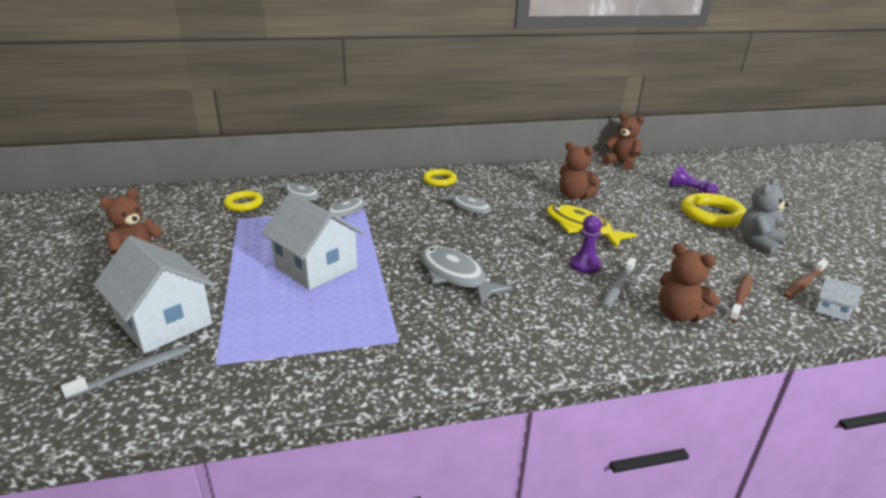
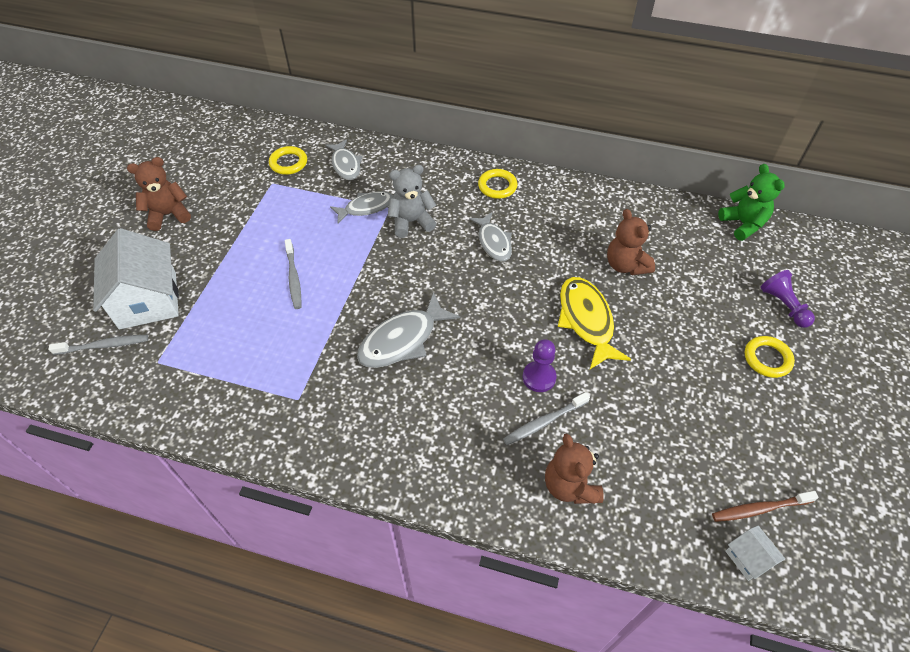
camera: 30 degrees right, 25 degrees up
(316, 267) = (293, 278): white house -> grey toothbrush
(455, 276) = (402, 340): grey fish -> grey fish turned 120 degrees counterclockwise
(621, 163) = (743, 224): brown teddy bear -> green teddy bear
(712, 215) = (767, 359): yellow ring -> yellow ring, size x0.60
(741, 297) = (661, 494): brown toothbrush -> none
(758, 242) = (776, 426): grey teddy bear -> grey teddy bear (411, 222)

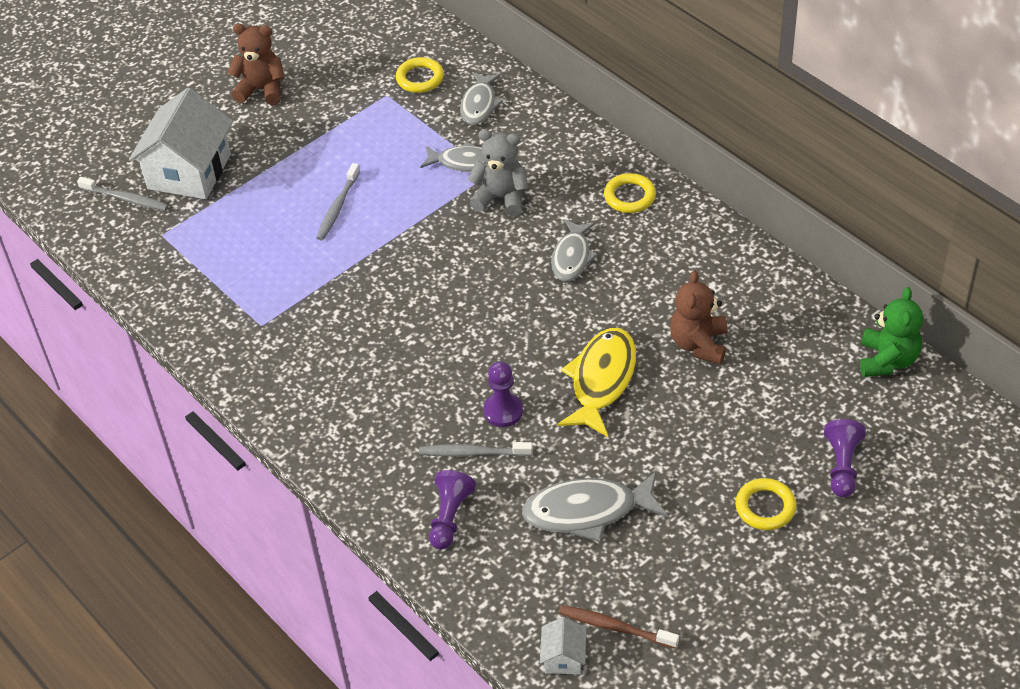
camera: 35 degrees right, 5 degrees down
(402, 340) = (397, 315): grey fish -> grey fish (587, 511)
(570, 485) = (449, 517): brown teddy bear -> purple pawn

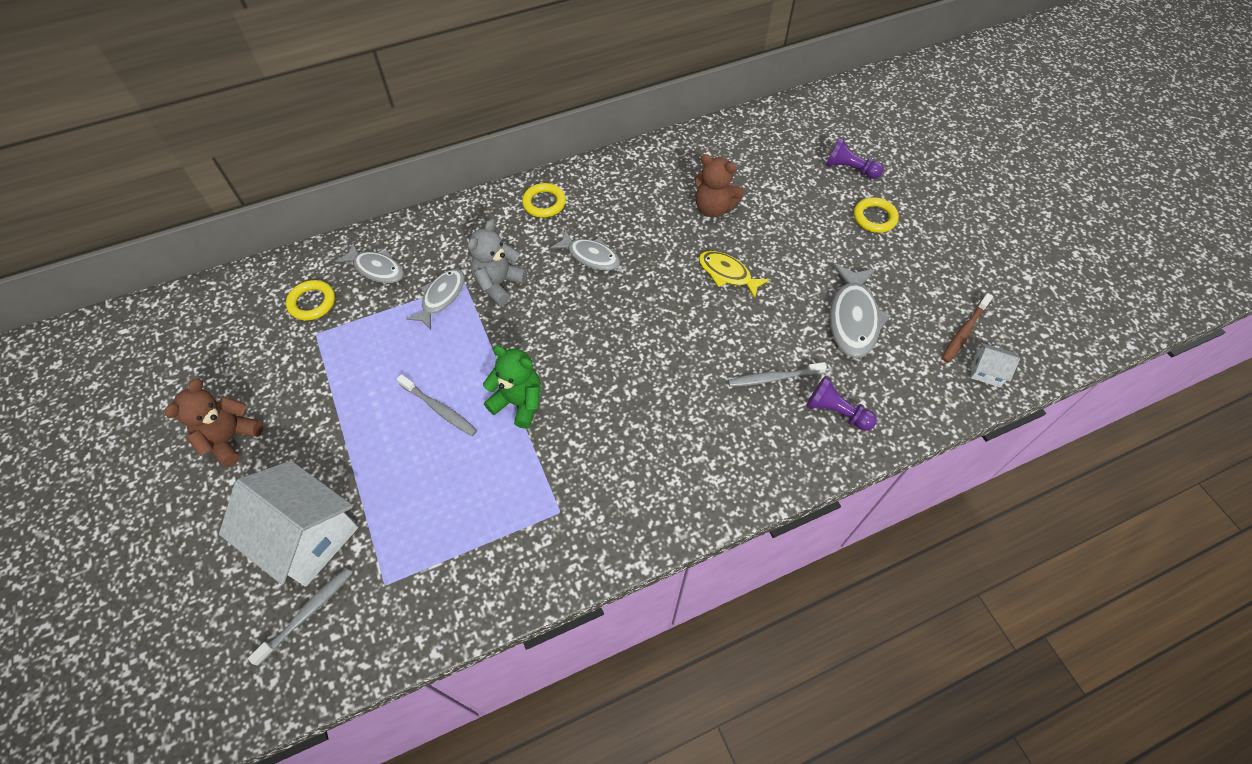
camera: 75 degrees left, 10 degrees up
(472, 453) = (773, 378): grey toothbrush -> grey toothbrush turned 60 degrees clockwise
(503, 411) = (736, 345): purple pawn -> none
(601, 380) = (727, 274): yellow fish -> yellow fish, size x0.67
(887, 360) = (766, 120): green teddy bear -> green teddy bear (518, 402)

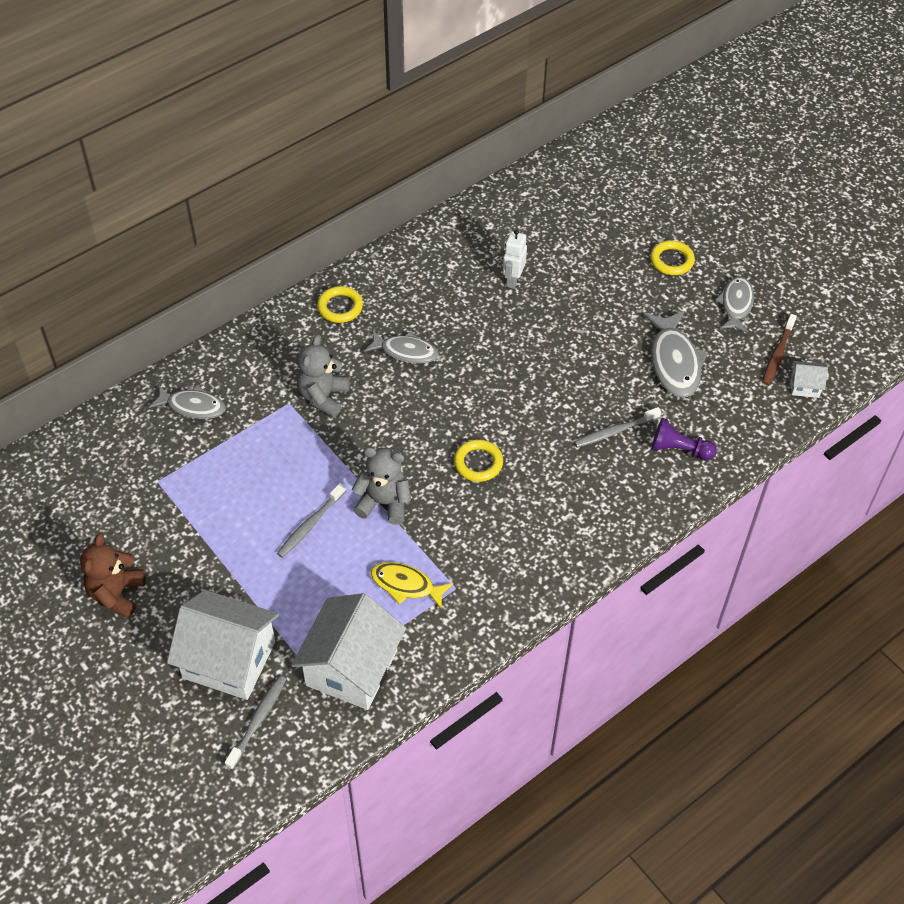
camera: 15 degrees left, 5 degrees down
(312, 302) = (140, 452): yellow ring -> yellow ring (478, 463)
(423, 576) = (351, 667): none -> white house
(439, 409) = (310, 525): grey toothbrush -> grey toothbrush turned 105 degrees clockwise
(441, 297) = (271, 421): grey fish -> grey fish (736, 304)
(518, 402) = (384, 503): green teddy bear -> grey teddy bear
(713, 208) = (513, 280): brown teddy bear -> white robot
(727, 274) = (545, 343): yellow fish -> yellow fish (406, 585)
(849, 169) = (636, 215): purple pawn -> none

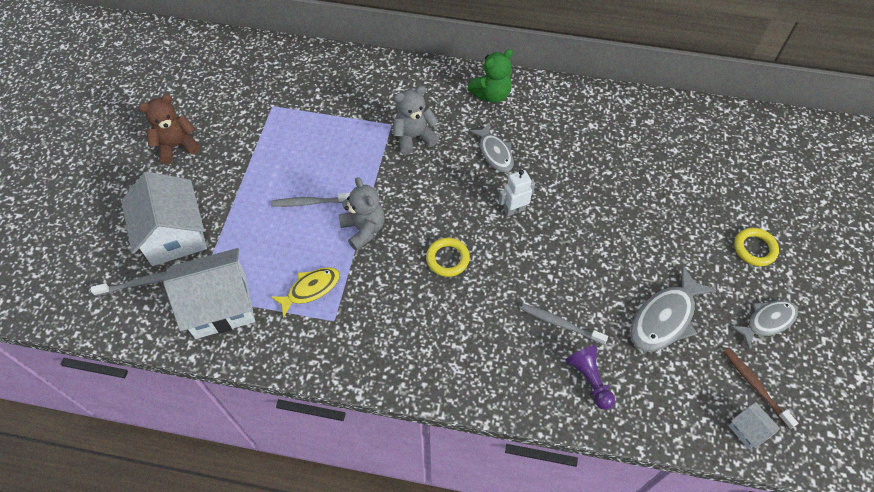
camera: 50 degrees right, 5 degrees up
(193, 406) = (341, 82): grey fish -> none
(340, 307) = (491, 95): yellow ring -> green teddy bear
(406, 585) = (310, 289): yellow fish -> yellow fish turned 75 degrees clockwise
(513, 280) = (620, 167): white robot -> white robot (514, 210)
(777, 354) = (755, 386): brown toothbrush -> brown toothbrush turned 75 degrees clockwise

